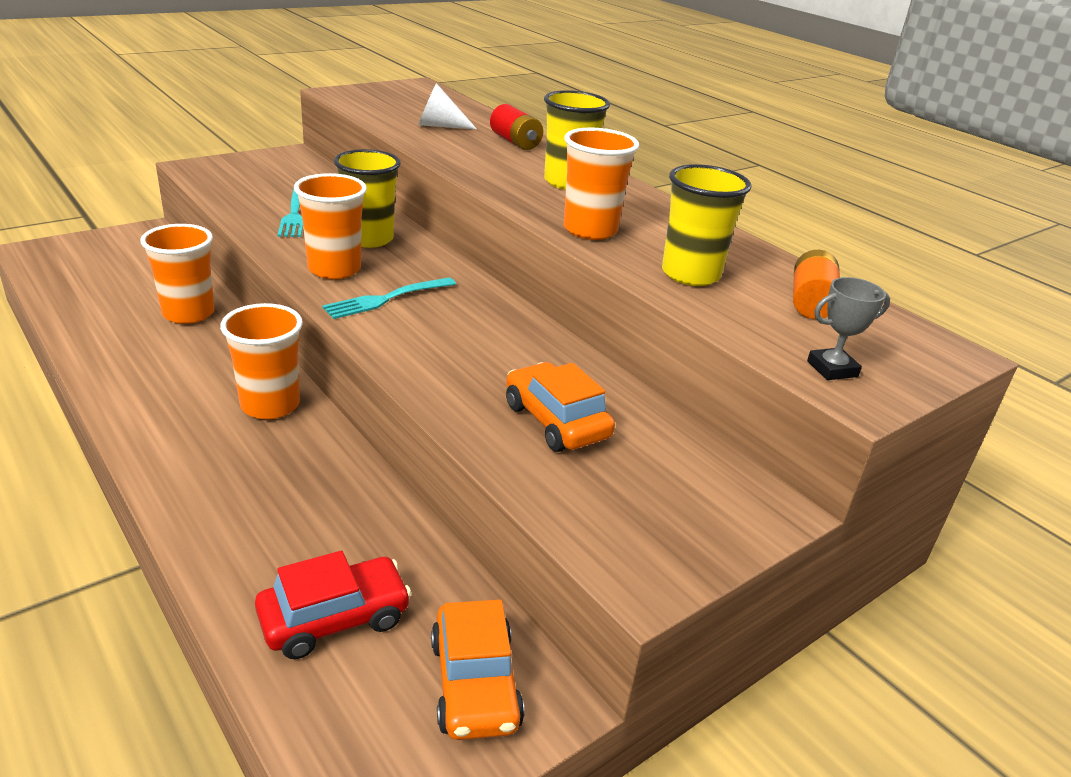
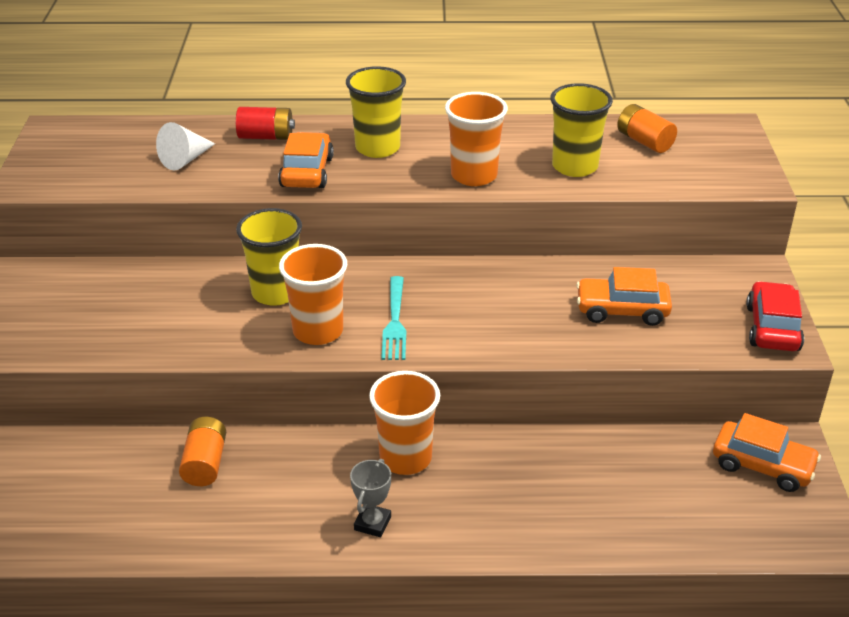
camera: 50 degrees left, 5 degrees up
(188, 313) = (205, 463): orange cup -> orange battery
(294, 214) = (180, 318): turquoise fork -> none
(334, 618) = (674, 504): red car -> red car (772, 328)
(486, 166) = (307, 172): none -> orange car
(832, 369) = (723, 175): grey trophy -> grey trophy (372, 523)

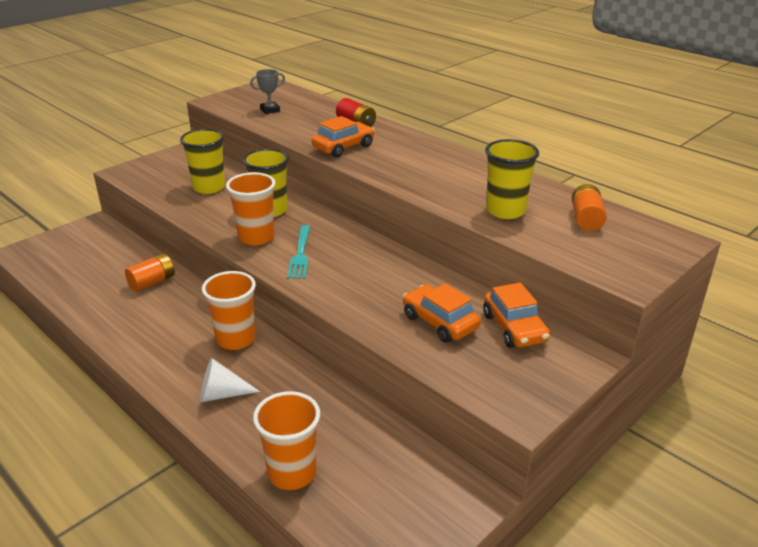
camera: 45 degrees right, 5 degrees down
(185, 159) = (298, 118): white cone -> white cone (221, 394)
(372, 523) = (168, 358): grey trophy -> grey trophy (270, 110)
(377, 148) = (403, 152): yellow cup -> yellow cup (209, 187)
(394, 321) = (300, 254): turquoise fork -> turquoise fork turned 45 degrees counterclockwise
(474, 175) = (430, 187): orange cup -> orange cup (292, 473)
(762, 465) = (429, 494): orange car -> orange car (514, 328)
(772, 328) = (529, 395): red car -> none

